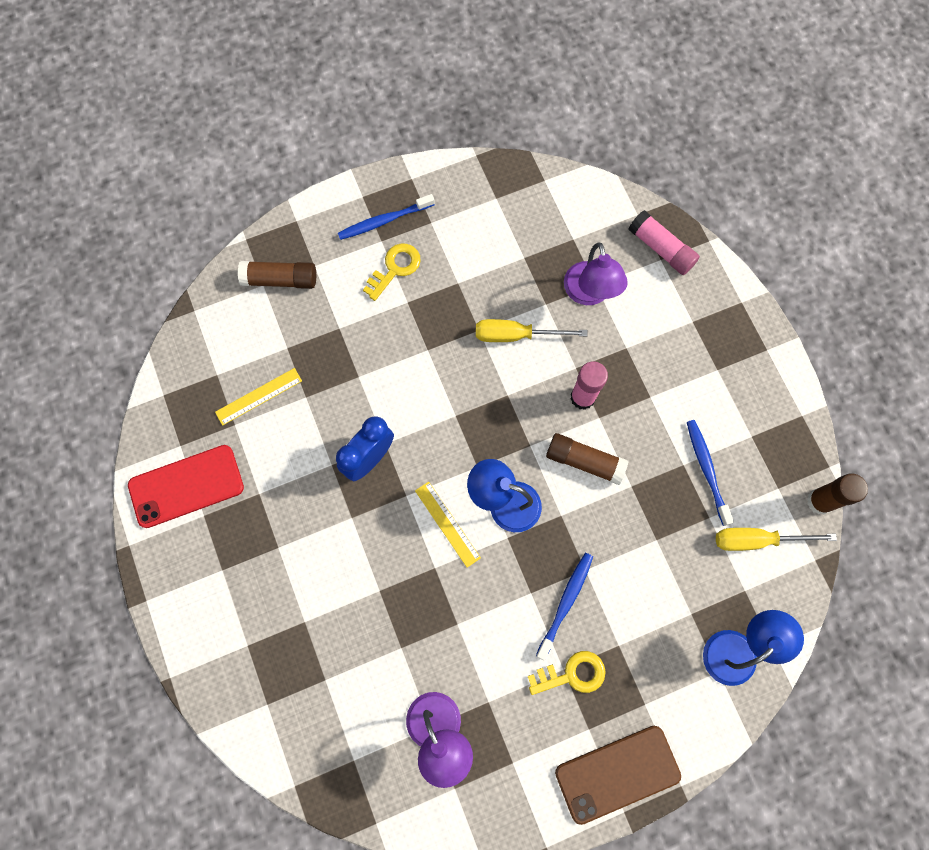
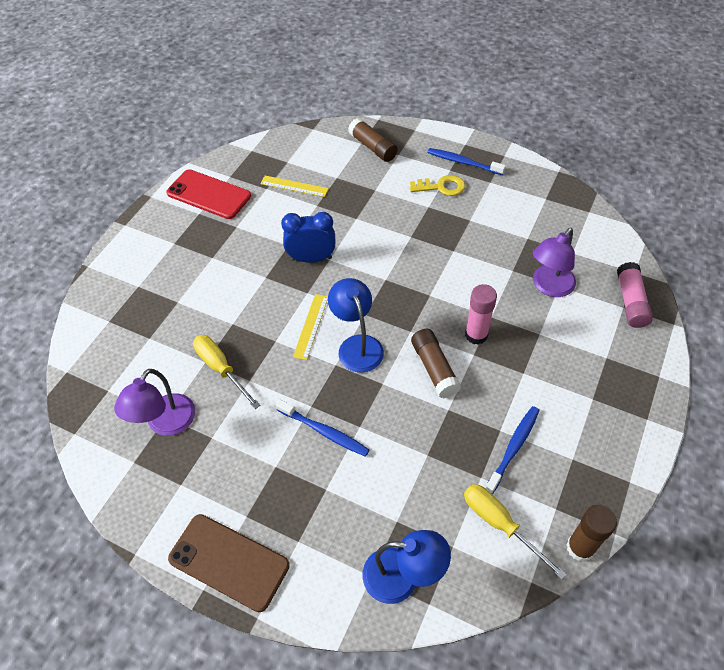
camera: 50 degrees right, 20 degrees down
(515, 335) = (473, 270): yellow screwdriver -> yellow screwdriver (221, 368)
(566, 603) = (324, 432): blue toothbrush -> blue toothbrush turned 45 degrees clockwise
(572, 674) = (277, 474): yellow key -> none

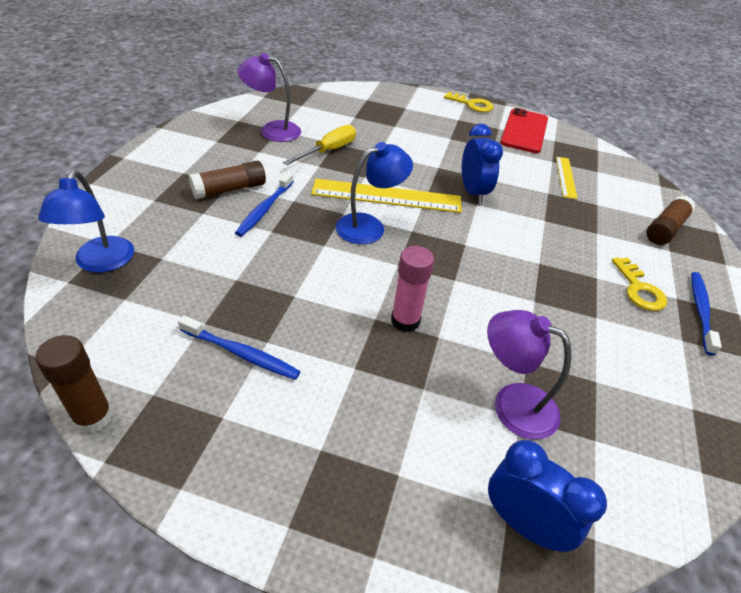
camera: 75 degrees right, 10 degrees down
(144, 224) = (472, 104): none -> yellow key
(229, 561) = (143, 167): brown phone -> none
(311, 326) = (387, 196): yellow ruler -> yellow ruler, size x1.83
(434, 368) = (349, 284): brown glue stick -> brown glue stick (230, 189)
(500, 524) = (142, 338): yellow screwdriver -> none
(630, 302) = (523, 524): pink glue stick -> blue clock

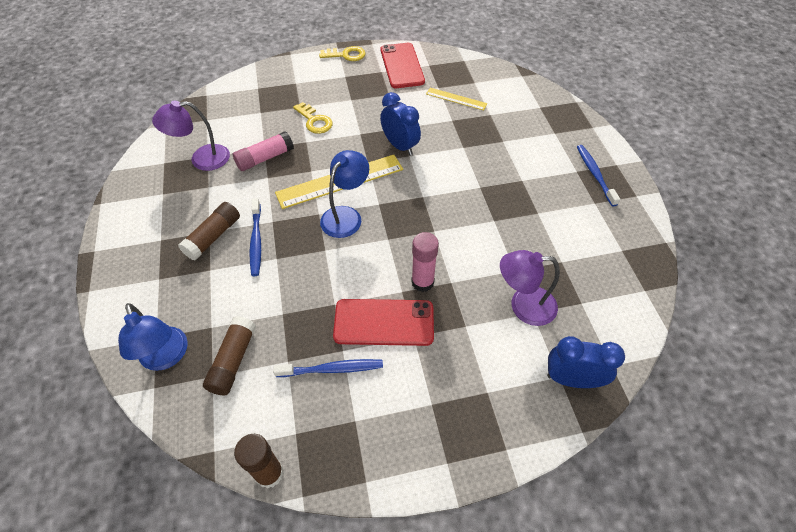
camera: 25 degrees left, 10 degrees up
(329, 151) = (265, 158): yellow screwdriver -> pink glue stick
(332, 338) = (384, 322): none -> red phone
(566, 177) = (456, 99): yellow ruler -> yellow ruler turned 45 degrees counterclockwise
(639, 289) = (552, 176): yellow key -> yellow key (314, 121)
(665, 229) = (543, 115): brown glue stick -> brown glue stick (233, 361)

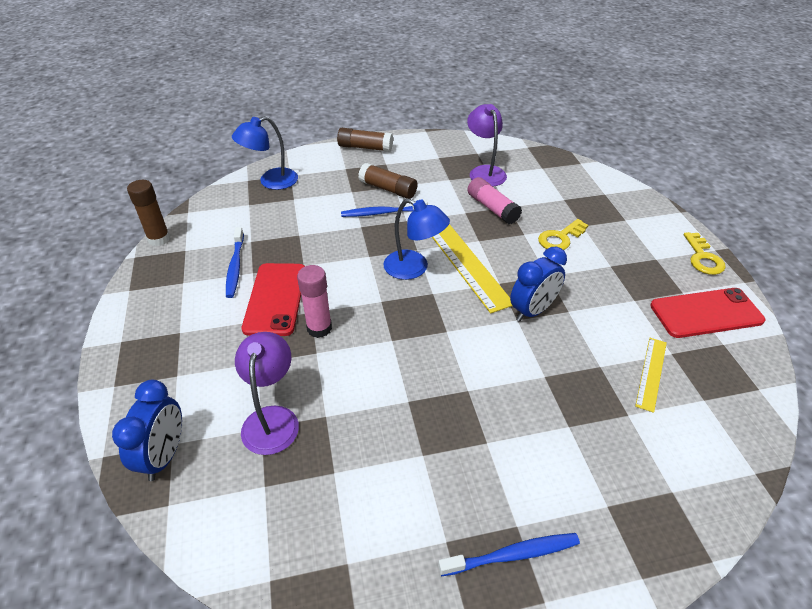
camera: 90 degrees right, 10 degrees down
(233, 361) = (259, 213): brown glue stick -> brown glue stick (365, 147)

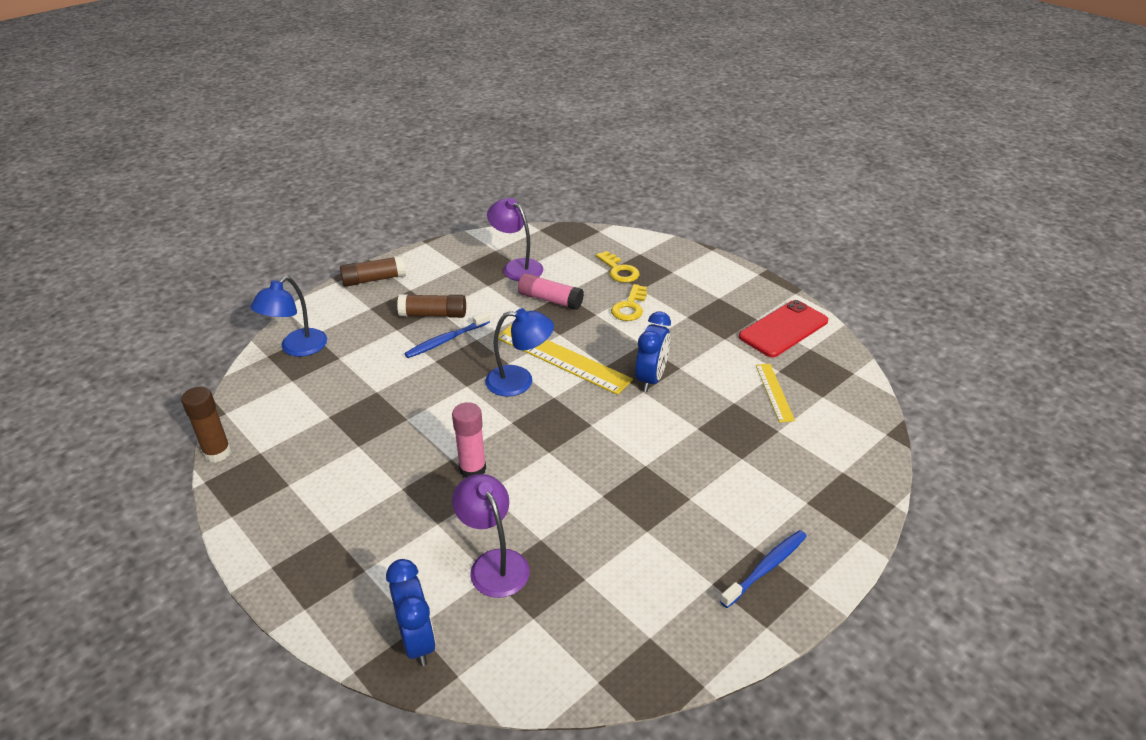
camera: 30 degrees left, 5 degrees down
(235, 267) = (334, 447): blue toothbrush -> none
(275, 299) = (405, 461): red phone -> none
(703, 258) = (753, 284): yellow key -> yellow key (619, 270)

